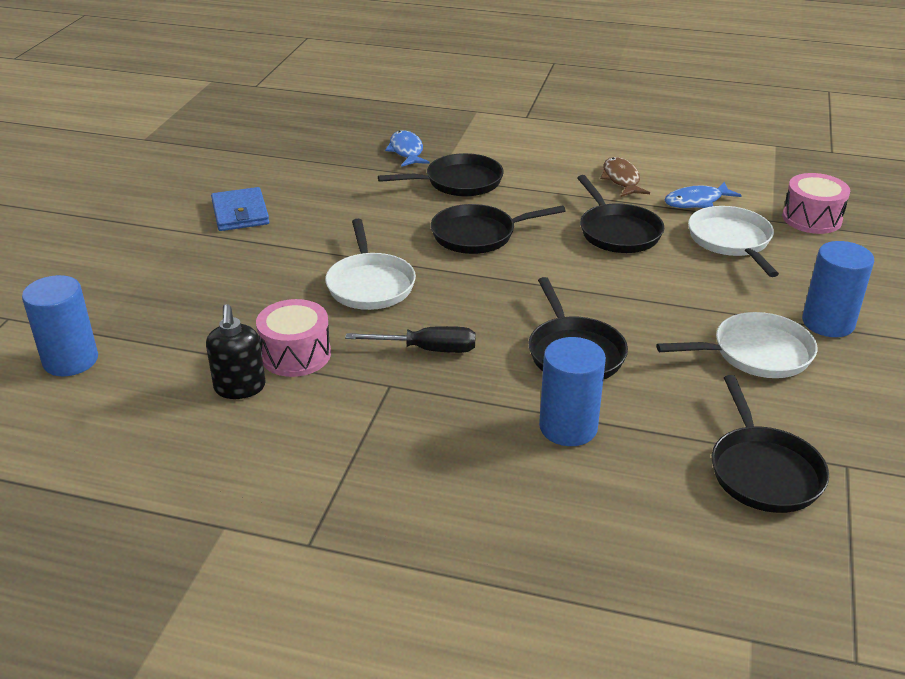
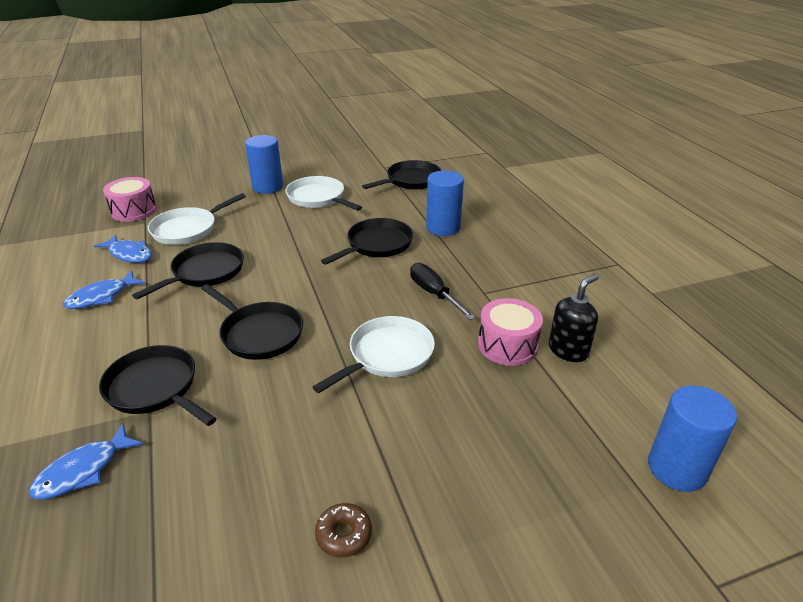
camera: 125 degrees left, 0 degrees up
(240, 213) = (344, 535): blue wallet -> brown donut
(621, 179) = (101, 296): brown fish -> blue fish

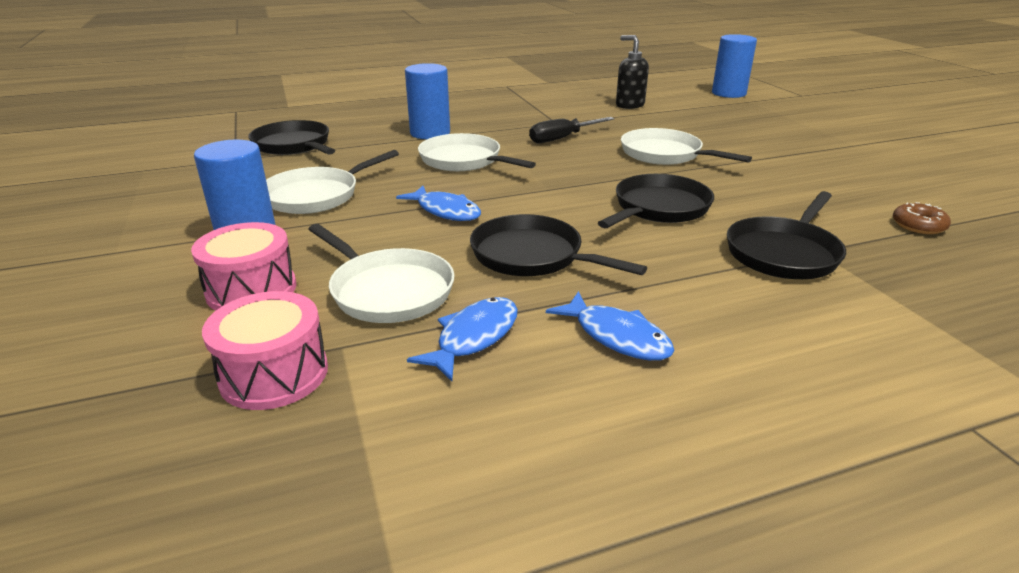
camera: 90 degrees left, 5 degrees down
(83, 470) = (925, 271): blue fish -> blue fish (445, 211)
(344, 535) = (863, 164): brown donut -> brown donut (918, 226)
(376, 245) = (464, 160): black pan -> white pan
(507, 345) = (631, 119): pink drum -> pink drum (251, 290)

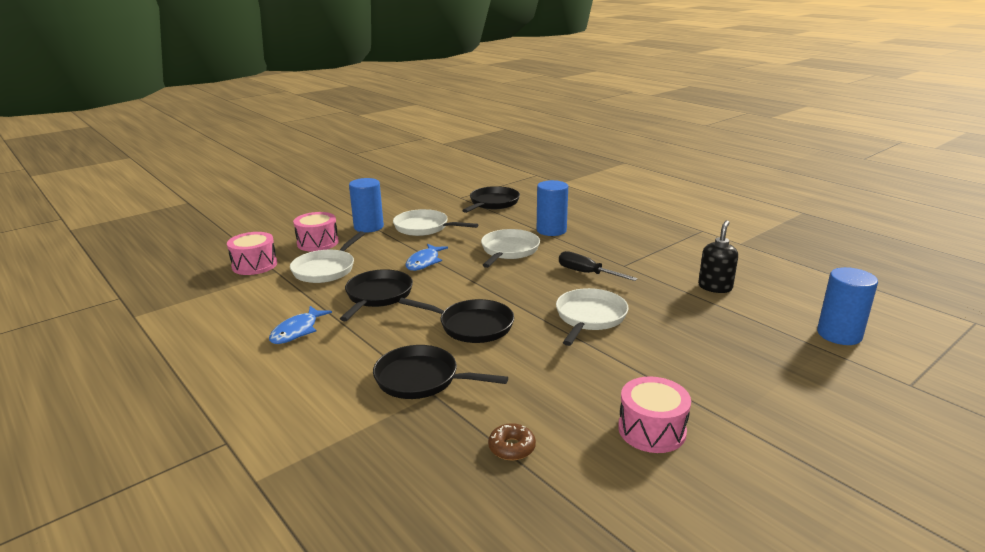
camera: 70 degrees right, 5 degrees down
(473, 337) = (288, 297): blue fish -> none
(874, 169) = (651, 430): none -> pink drum

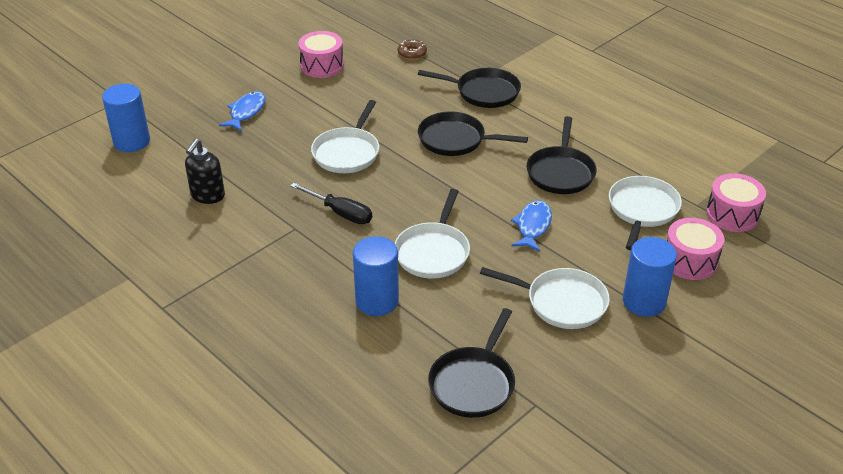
camera: 175 degrees right, 15 degrees up
(297, 331) = (611, 129): blue fish -> blue fish (246, 112)

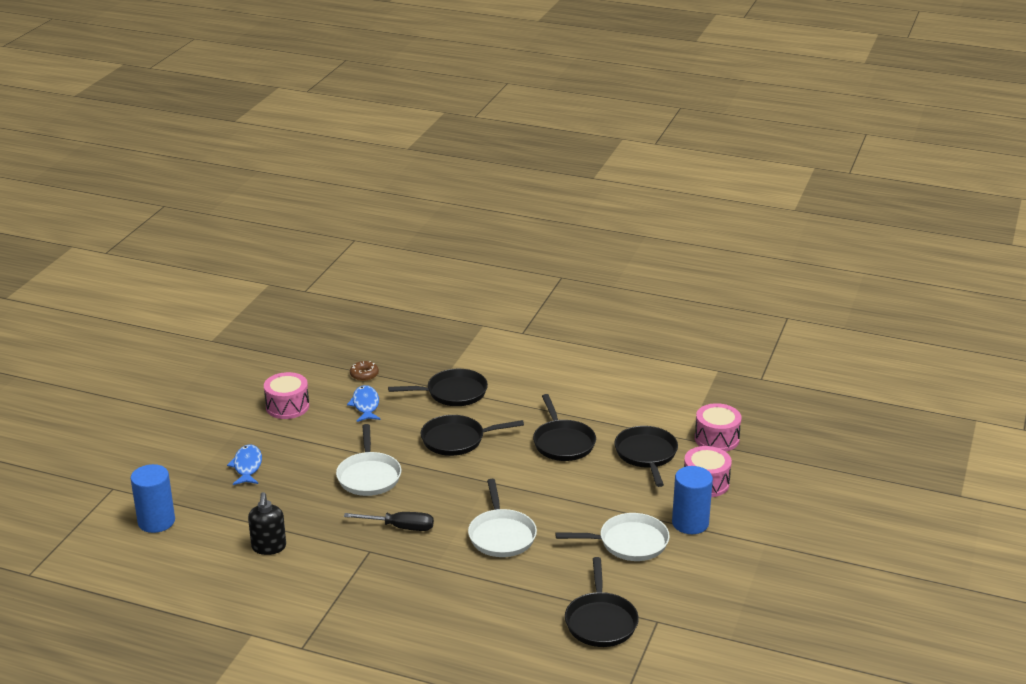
camera: 25 degrees left, 10 degrees down
(377, 301) = (482, 586): blue cylinder -> none
(533, 226) = (568, 492): blue fish -> blue fish (365, 405)
(642, 210) = (646, 455): white pan -> black pan

